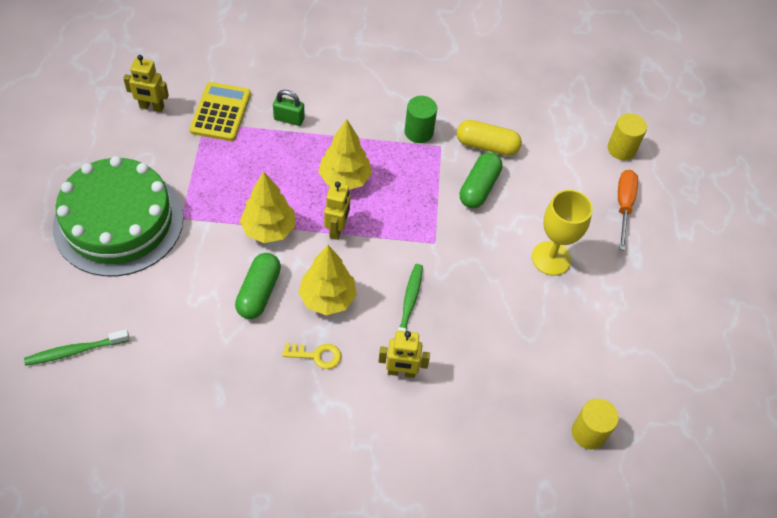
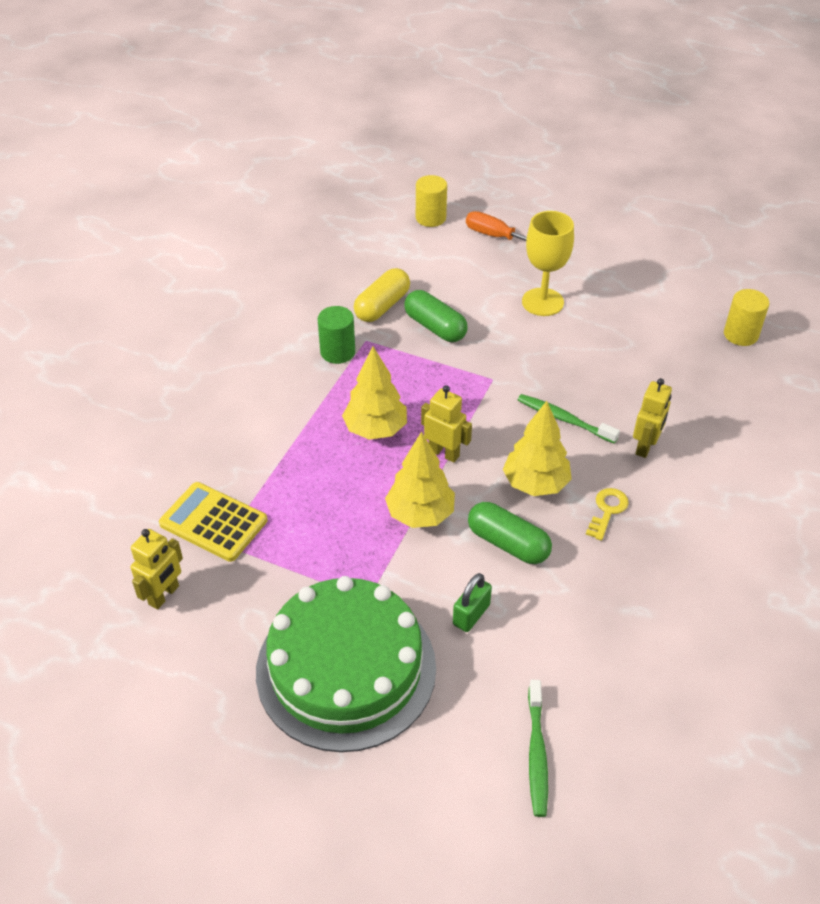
camera: 65 degrees left, 10 degrees down
(289, 119) = (260, 458): green padlock -> green padlock (471, 615)

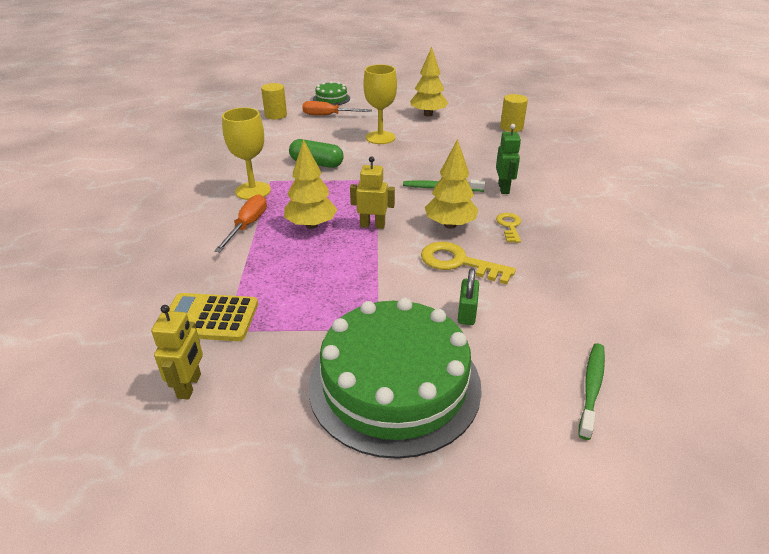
camera: 25 degrees left, 10 degrees down
(306, 406) = (247, 225): none -> orange screwdriver
(337, 352) = (253, 191): green cylinder -> yellow goblet
(382, 306) = (271, 161): yellow capsule -> none
(420, 514) = (381, 264): yellow tree -> yellow tree (428, 114)
(508, 543) = (458, 263): green capsule -> yellow key
(522, 202) = (331, 98): none -> green cake
(537, 753) = (591, 388): green toothbrush -> green toothbrush turned 135 degrees counterclockwise
(645, 446) = (504, 188): yellow robot -> green robot

